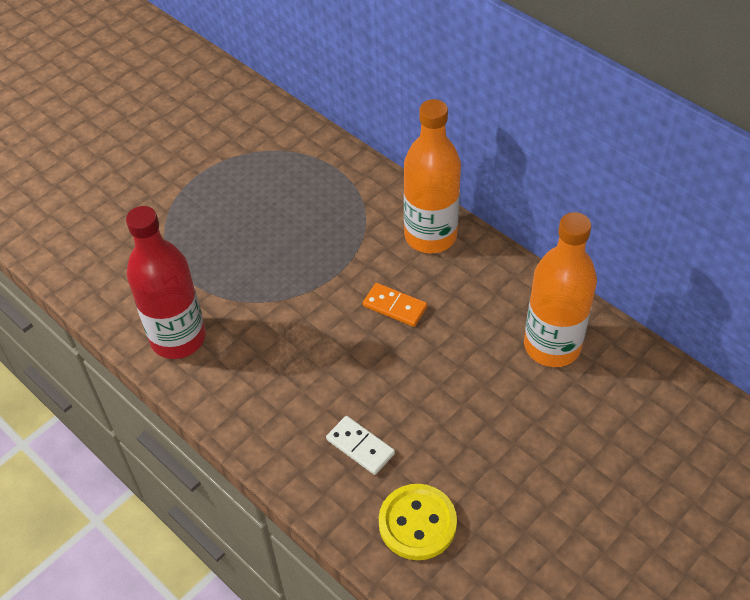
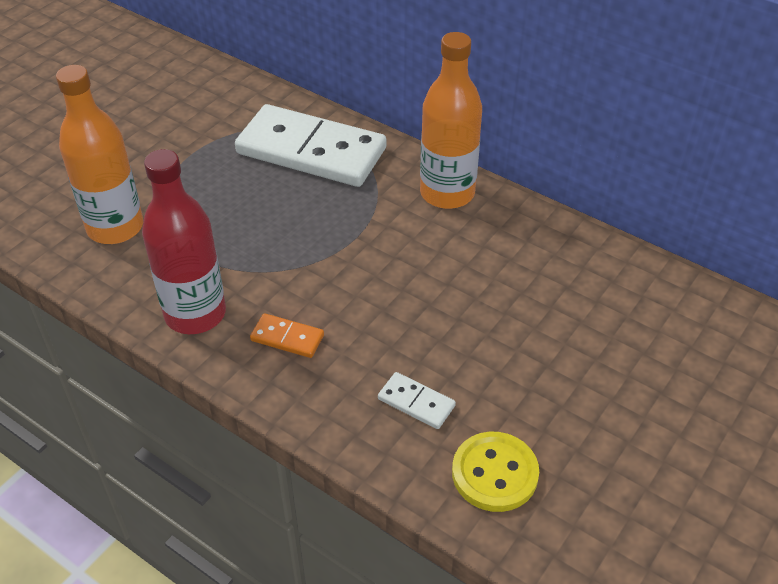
camera: 10 degrees left, 5 degrees down
(310, 180) = (311, 151): none -> white domino
(395, 306) = (424, 262): orange domino -> orange domino (287, 338)
(552, 346) = (596, 285): orange bottle -> orange bottle (115, 227)

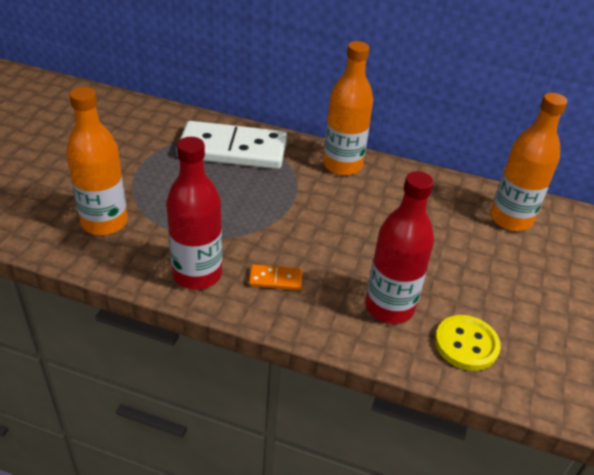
camera: 20 degrees left, 5 degrees down
(416, 402) = (389, 307): white domino -> red bottle
(650, 309) = (510, 219): none -> orange bottle

